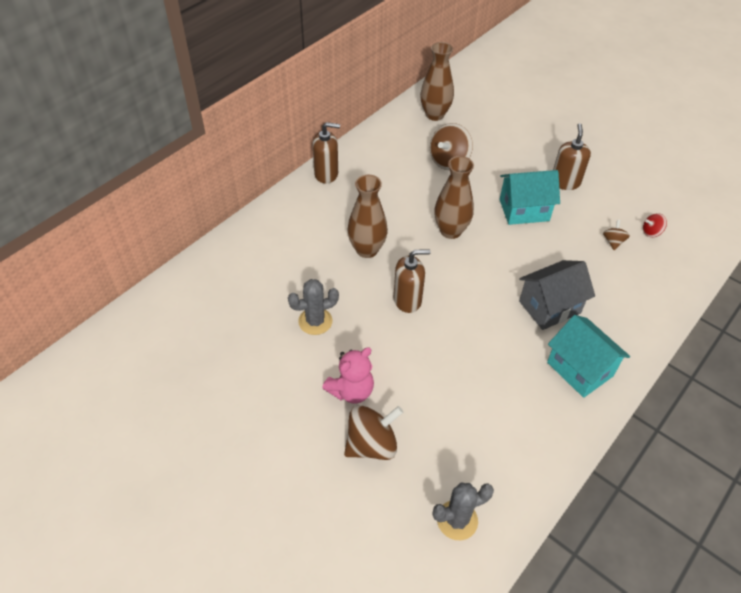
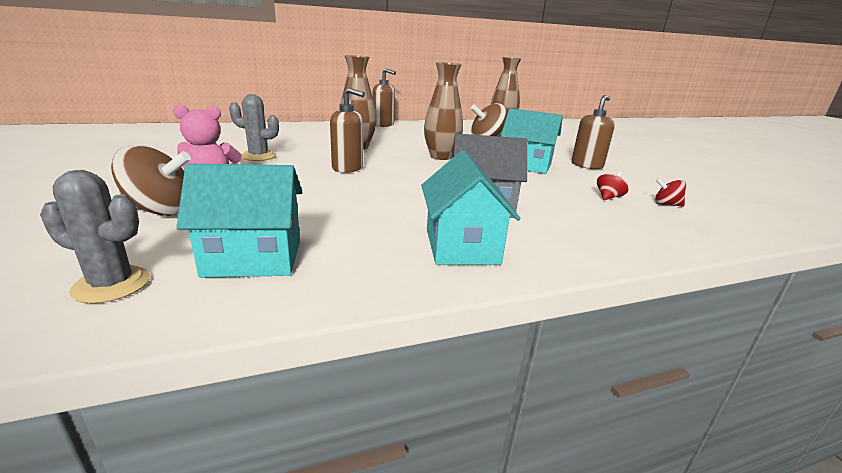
camera: 30 degrees right, 25 degrees down
(491, 453) = (253, 258): none -> turquoise house
(613, 242) = (608, 197): brown spinning top -> red spinning top

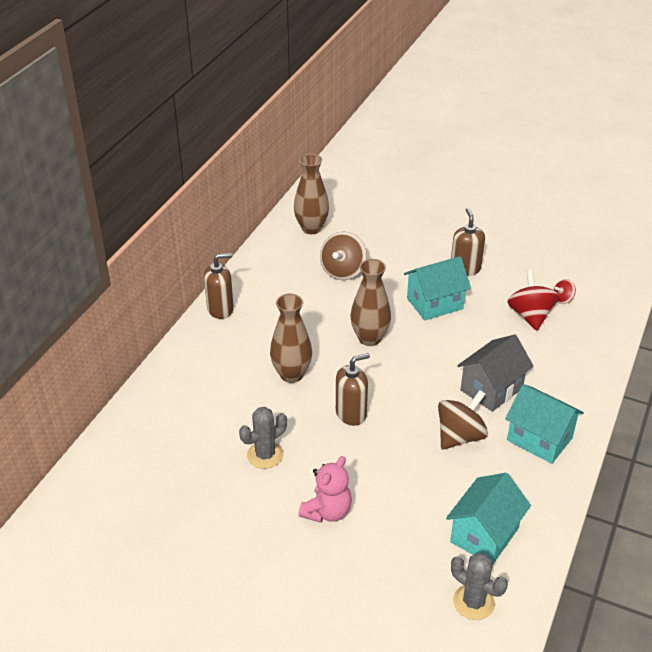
camera: 45 degrees left, 15 degrees up
(112, 285) = (473, 602): grey cactus -> grey cactus turned 75 degrees clockwise
(161, 210) = (366, 556): brown spinning top -> brown spinning top (460, 436)
(608, 197) = (530, 315): red spinning top -> red spinning top, size x1.97

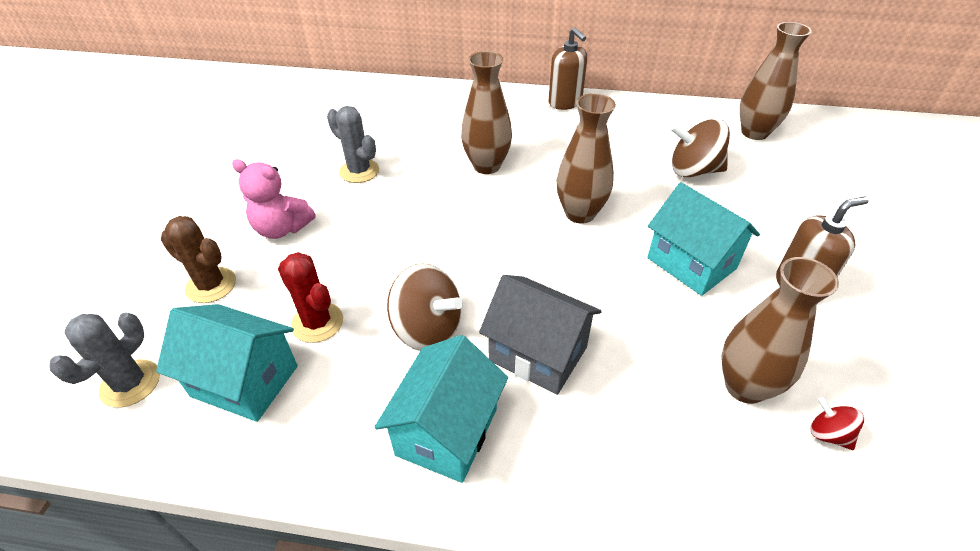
camera: 75 degrees right, 5 degrees up
(351, 413) = (439, 220): brown soap dispenser -> none
(383, 558) = (211, 285): none -> brown cactus
(440, 493) = (317, 322): none -> red cactus
(530, 315) = (745, 386): red spinning top -> brown vase

